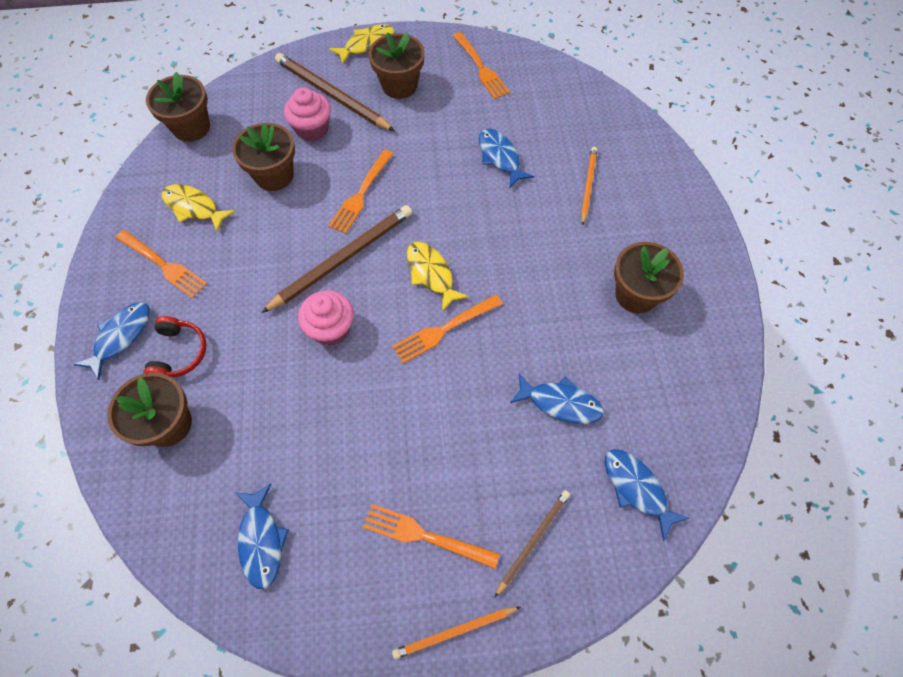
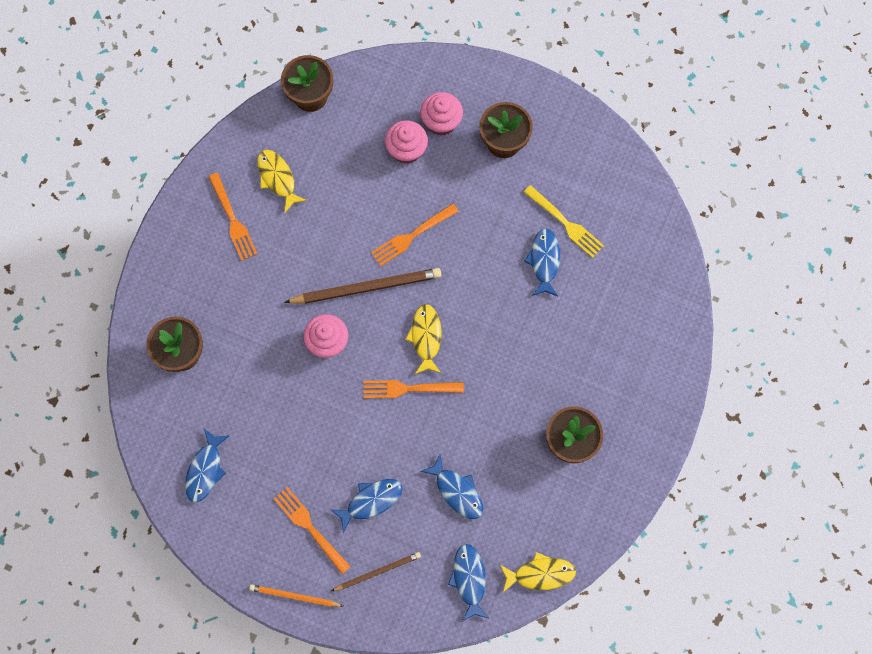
camera: 30 degrees right, 10 degrees up
(121, 337) = (178, 265): blue fish -> blue fish (371, 501)
(179, 353) = (212, 302): red headphones -> none
(274, 175) = (353, 181): brown flower pot -> none
(332, 95) = (441, 122): brown pencil -> pink cupcake
(366, 44) = (501, 81): yellow fish -> yellow fish (540, 574)
(481, 68) = (585, 160): orange fork -> none
(497, 120) = (565, 223): none -> yellow fork
(588, 185) = (599, 327): orange pencil -> none

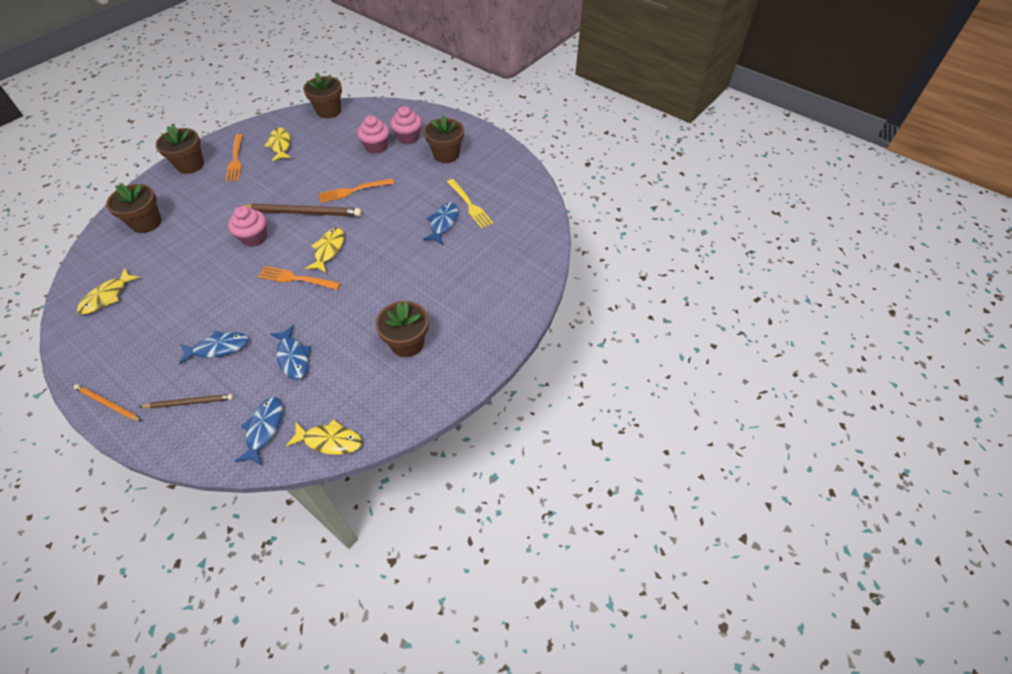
camera: 15 degrees right, 20 degrees down
(178, 244) = (190, 165): none -> brown flower pot
(205, 470) = (107, 297): blue fish -> yellow fish
(310, 527) = (157, 355): orange fork -> none

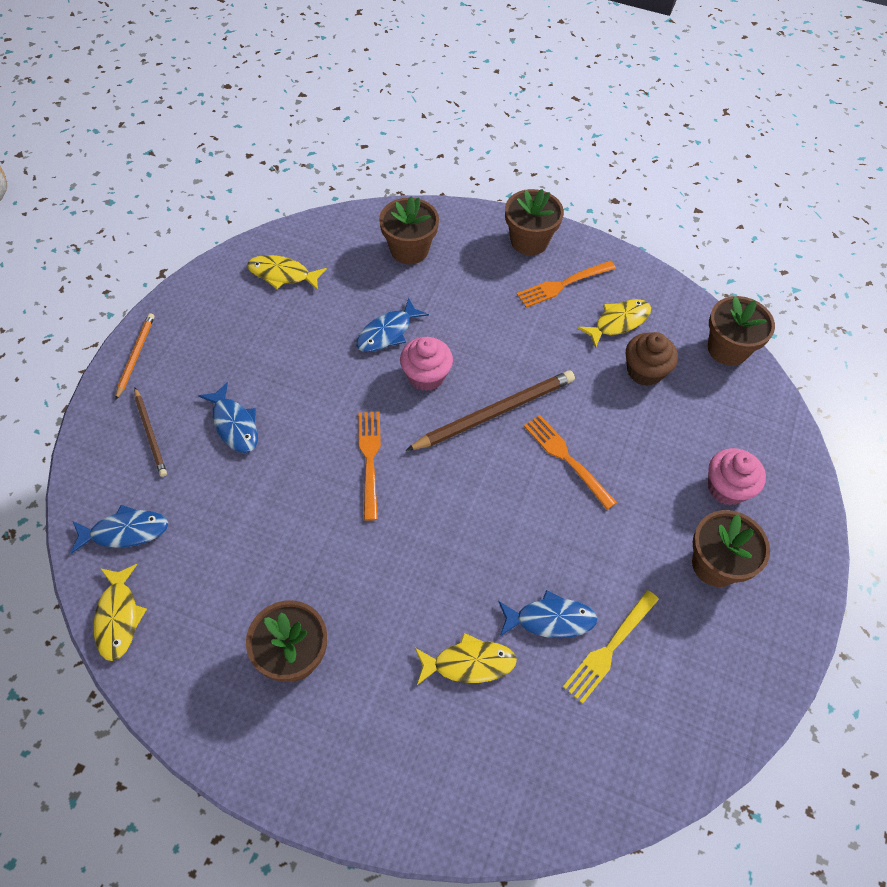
camera: 70 degrees right, 5 degrees up
(293, 357) = (238, 516): blue fish -> blue fish (387, 332)
(303, 212) = (495, 412): brown pencil -> brown pencil turned 105 degrees counterclockwise
(320, 145) = (644, 371): none -> brown cupcake
(328, 250) = (435, 477): yellow fish -> yellow fish (469, 663)
(376, 147) = (680, 450): pink cupcake -> none

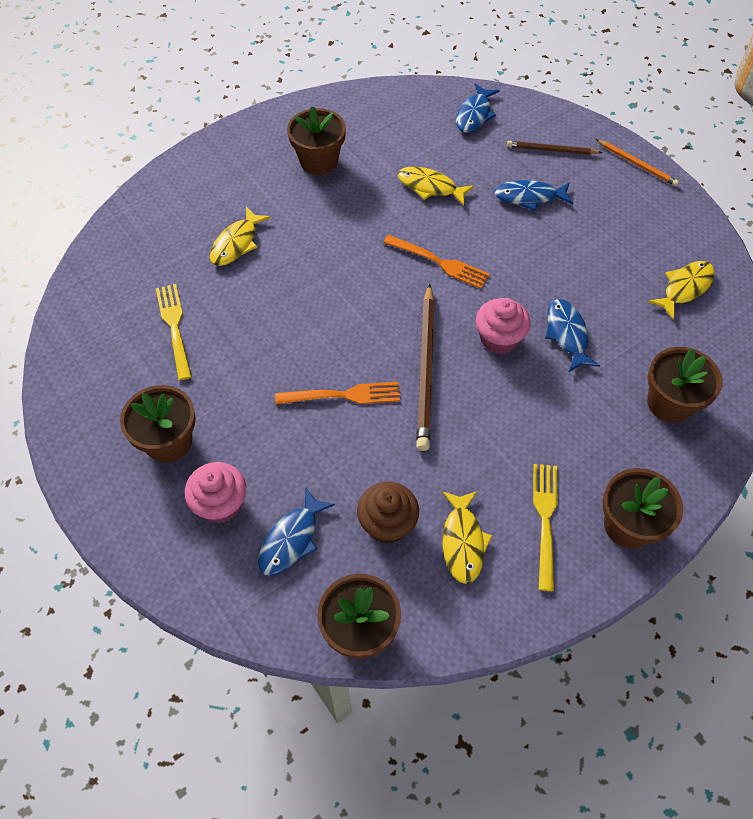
camera: 125 degrees right, 0 degrees up
(118, 617) = (412, 95): yellow fish -> yellow fish (430, 187)
(550, 619) = (225, 304): blue fish -> blue fish (292, 539)
(563, 284) = (545, 520): orange fork -> yellow fork

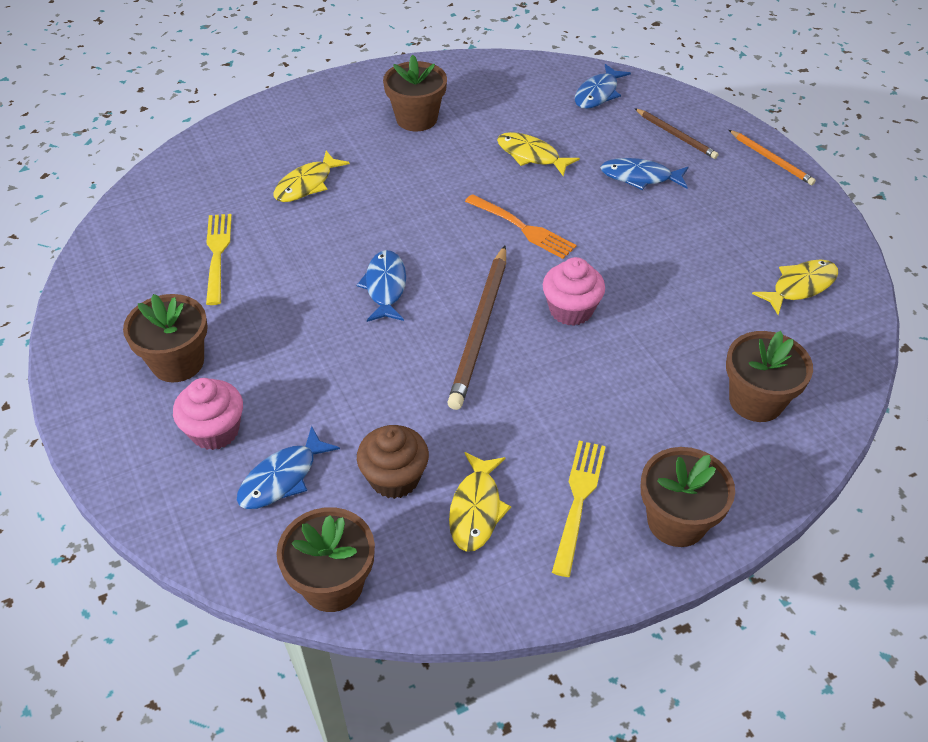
camera: 10 degrees right, 10 degrees down
(343, 395) = (380, 343): orange fork -> none
(551, 150) = (676, 135): brown pencil -> brown pencil turned 150 degrees counterclockwise
(567, 334) = (650, 315): blue fish -> blue fish (385, 287)

